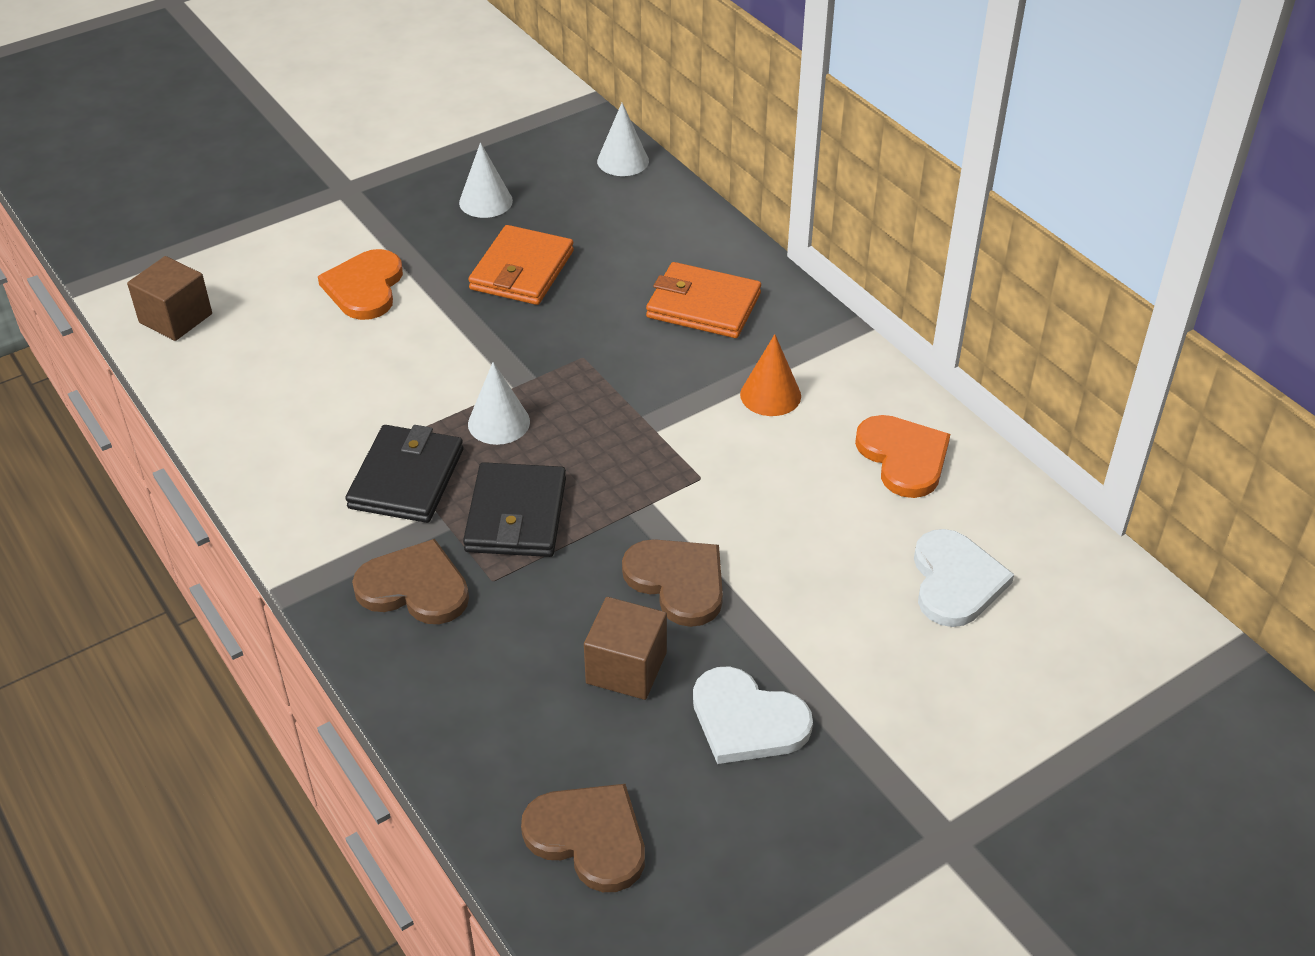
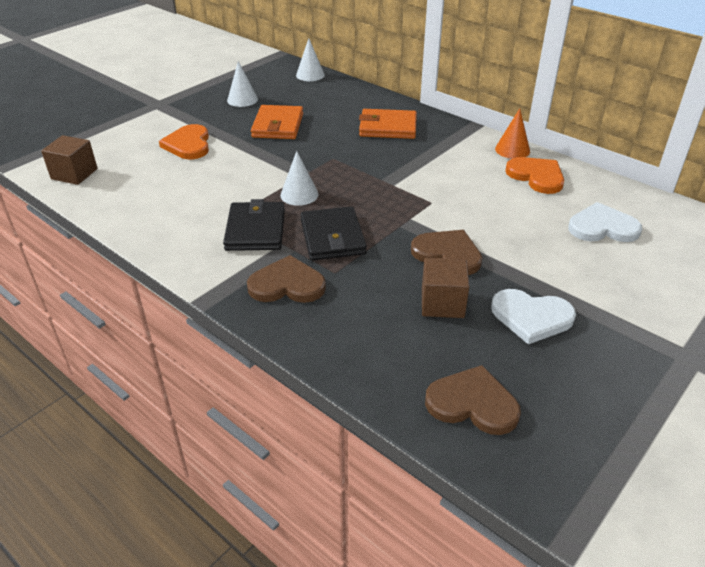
camera: 15 degrees left, 5 degrees down
(770, 395) = (447, 160): orange cone -> orange cone (512, 150)
(955, 581) = (602, 227): white heart -> white heart turned 75 degrees counterclockwise

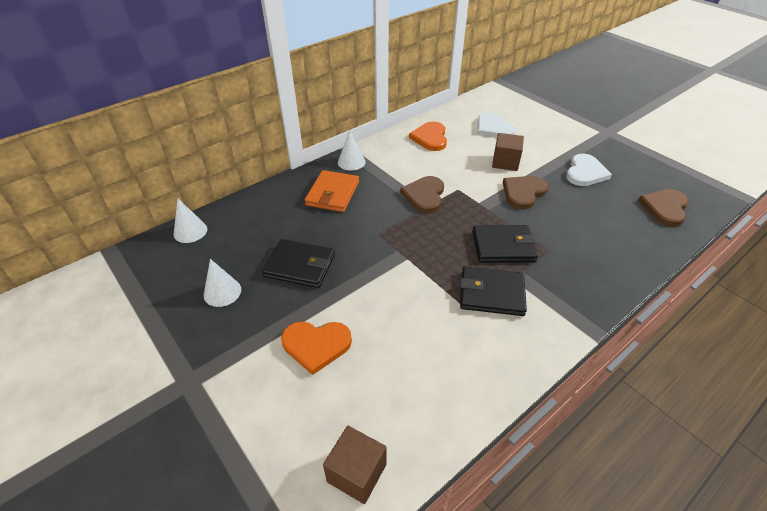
camera: 80 degrees left, 5 degrees up
(278, 125) = (300, 266): orange wallet -> black wallet
(287, 284) = (567, 278): brown heart -> brown heart (424, 196)
(299, 194) = (437, 261): white cone -> white cone (351, 162)
(442, 303) = (577, 204): brown cube -> brown cube (505, 162)
(512, 150) = (391, 140): orange cone -> none
(536, 176) = (430, 138): orange heart -> orange heart turned 60 degrees counterclockwise
(602, 227) = (493, 128): white heart -> white heart turned 45 degrees counterclockwise

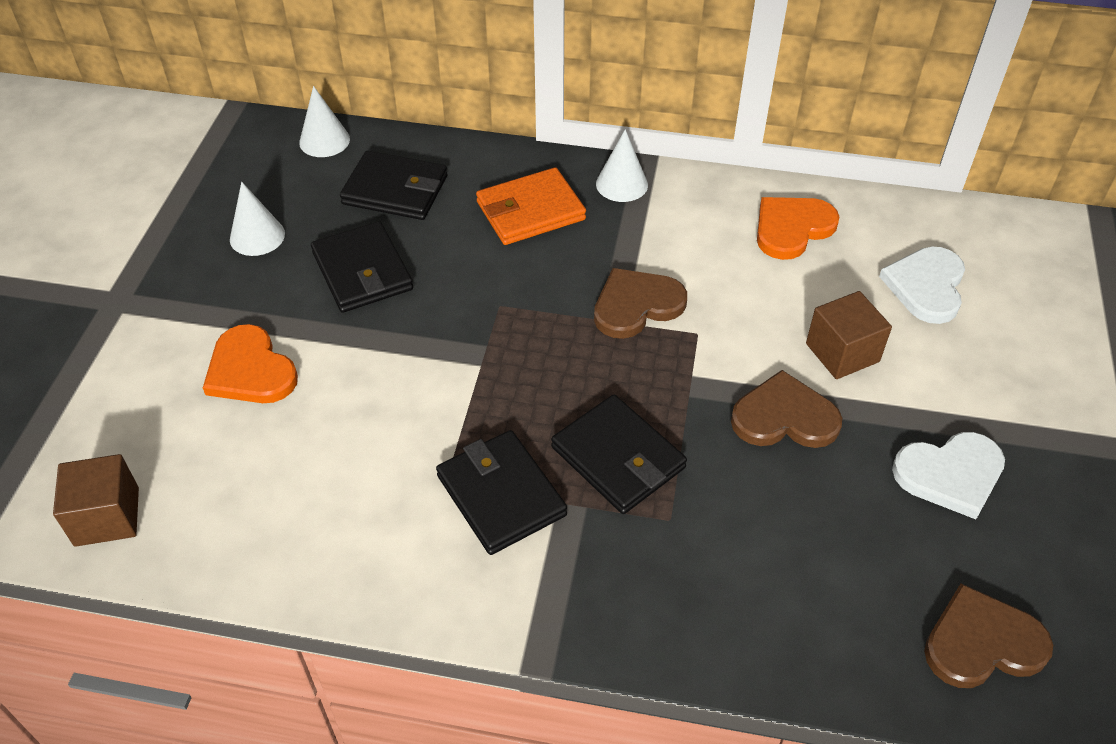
camera: 50 degrees right, 5 degrees up
(261, 226) = (395, 190): none -> black wallet

